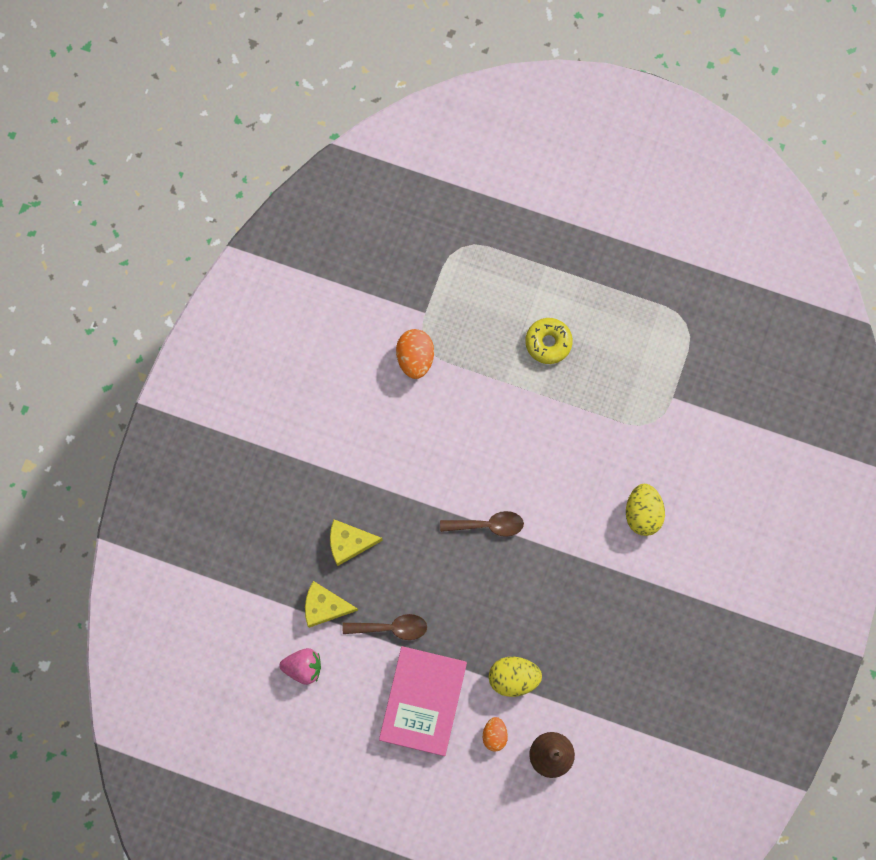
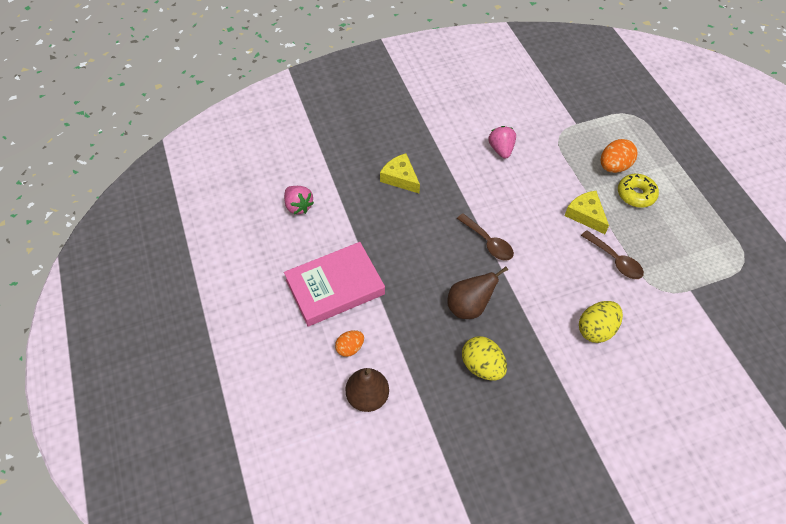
camera: 50 degrees right, 20 degrees down
(325, 606) = (348, 192): yellow cheese -> yellow cheese (585, 215)
(391, 628) = (368, 235): brown spoon -> brown spoon (615, 260)
(395, 416) = (501, 149): none -> pink strawberry
(415, 358) = (545, 136): orange egg -> orange egg (613, 166)
(513, 677) = (401, 330): yellow egg -> yellow egg (482, 366)
(537, 600) = (469, 307): none -> brown pear

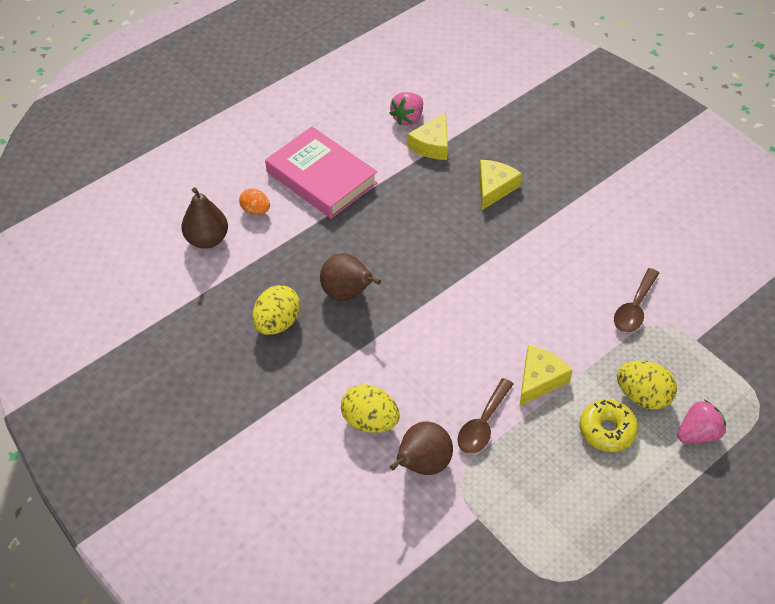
camera: 70 degrees right, 5 degrees down
(336, 200) = (432, 144): none -> yellow cheese
(488, 242) = (444, 290): brown spoon -> brown spoon (634, 308)
(501, 149) = (596, 269): pink strawberry -> pink strawberry (697, 434)
(613, 166) = (642, 396): orange egg -> yellow egg
(641, 308) = (422, 464): none -> brown pear

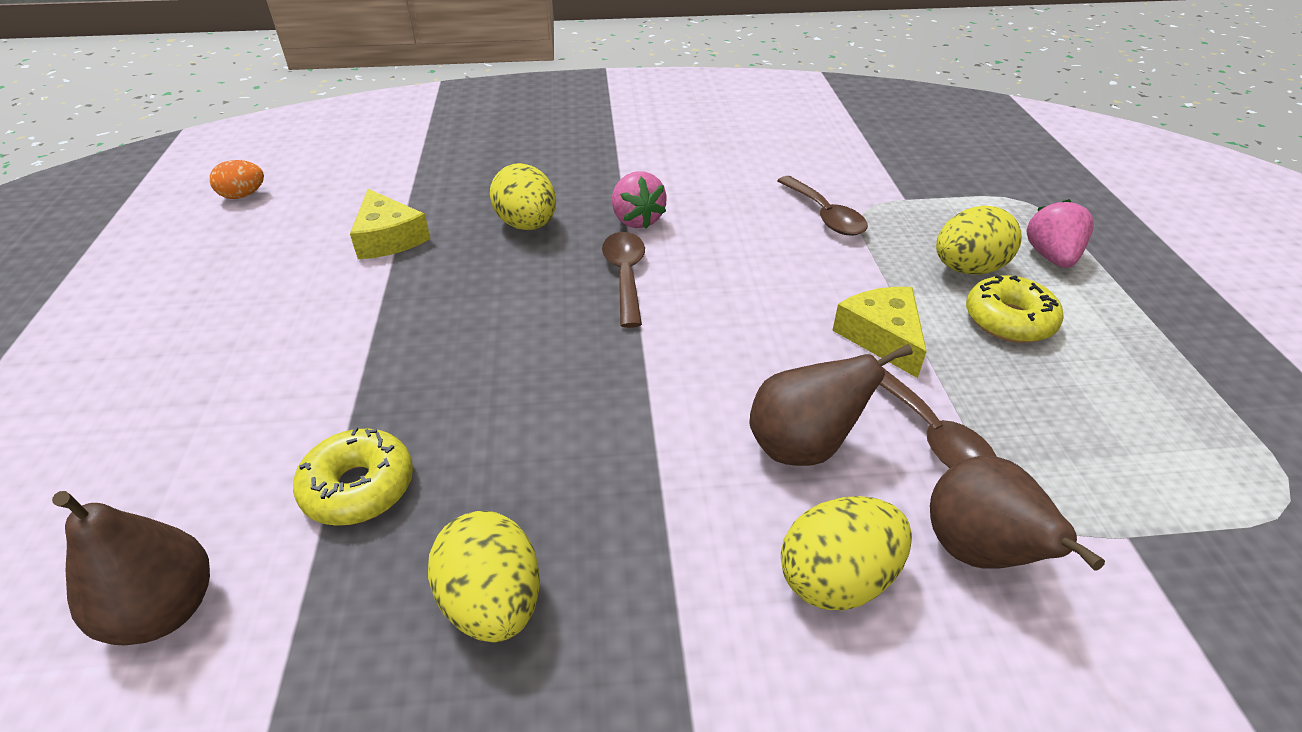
camera: 55 degrees left, 10 degrees down
(255, 210) = (214, 489): orange egg -> orange egg (243, 195)
(290, 250) = (359, 487): none -> yellow donut
(321, 177) = (277, 368): pink book -> none
(347, 294) = (535, 460): brown pear -> brown pear (803, 447)
(408, 118) = (316, 236): pink strawberry -> pink strawberry (637, 220)
(491, 252) = (625, 276): none -> brown spoon
(494, 188) = (527, 225): yellow cheese -> yellow egg

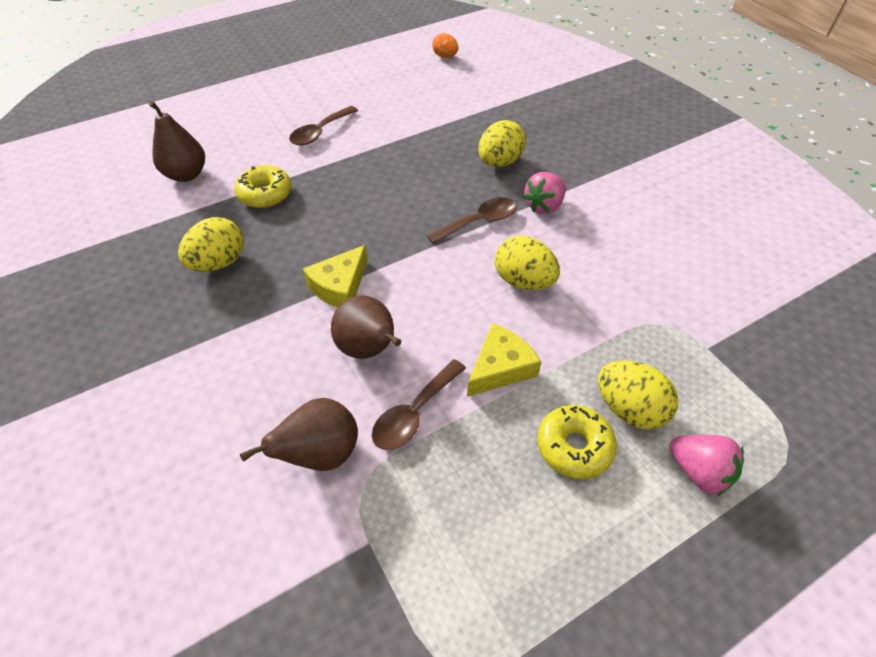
camera: 65 degrees right, 10 degrees up
(388, 238) = (446, 119): yellow cheese -> yellow cheese (340, 286)
(824, 215) = (634, 301): brown spoon -> brown spoon (320, 132)
(837, 579) = (277, 387): yellow egg -> yellow egg (523, 281)
(1051, 257) = (698, 471): pink strawberry -> pink strawberry turned 60 degrees clockwise

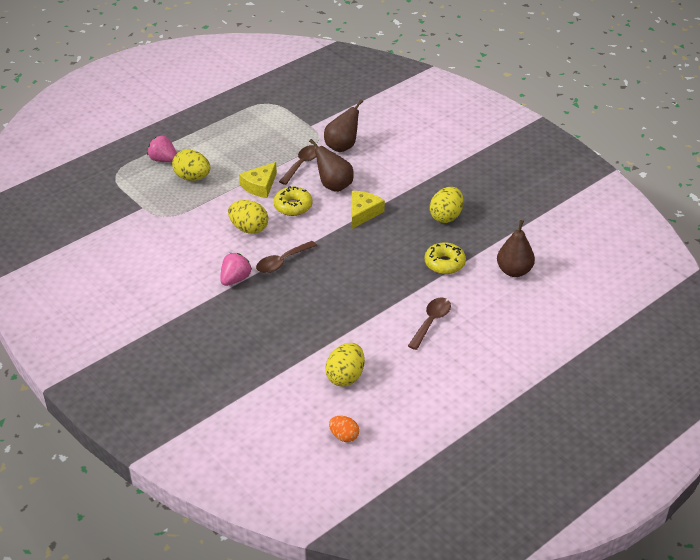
camera: 170 degrees right, 10 degrees down
(499, 162) = (272, 311): yellow egg -> yellow egg (345, 376)
(574, 446) = (222, 161): yellow donut -> yellow donut (293, 206)

